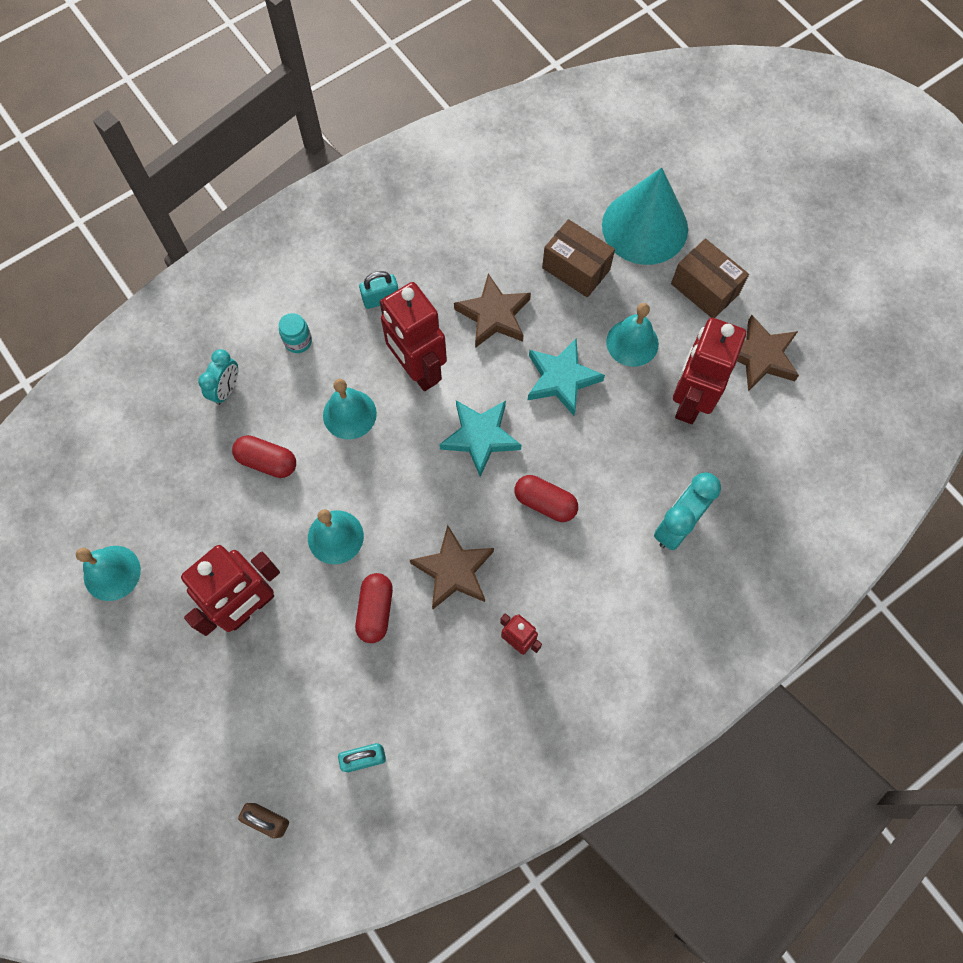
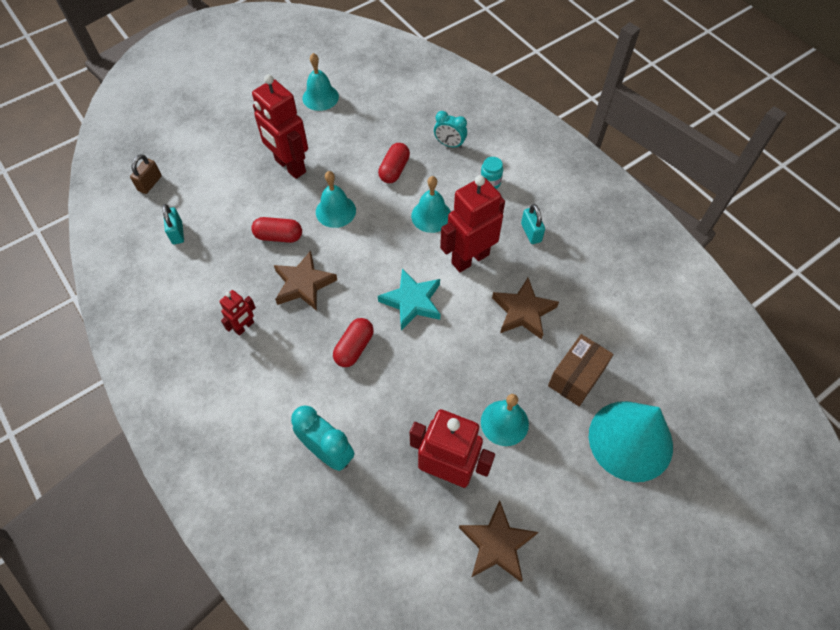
camera: 90 degrees right, 10 degrees down
(561, 379) = (465, 363): turquoise star -> none
(704, 289) = (567, 493): brown box -> none

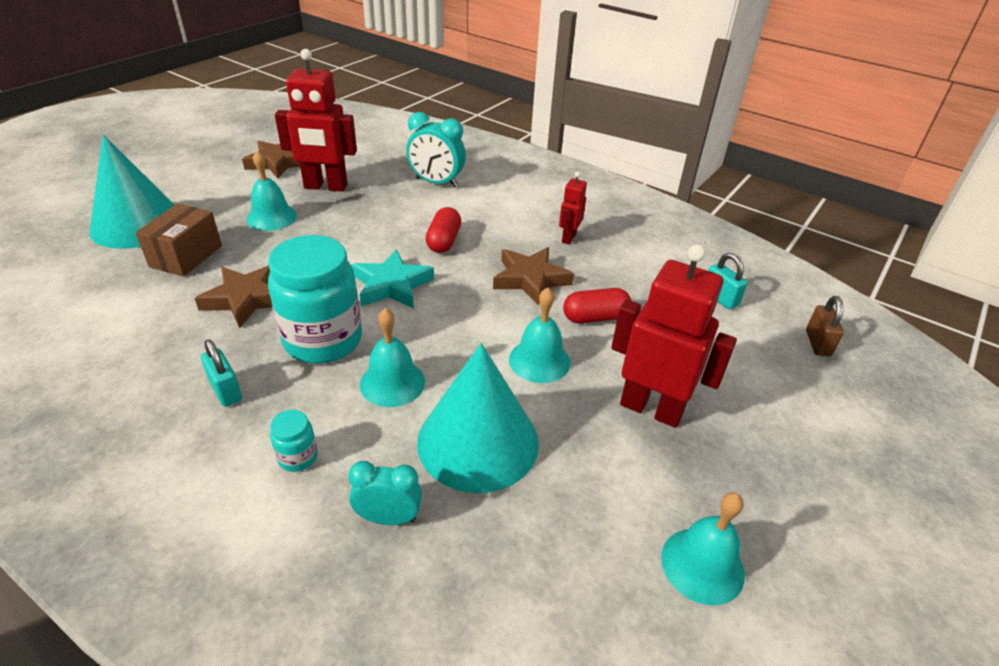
camera: 160 degrees right, 20 degrees down
(394, 170) = (478, 441): red capsule -> turquoise cone
(470, 258) = (323, 340): red robot -> turquoise jar

